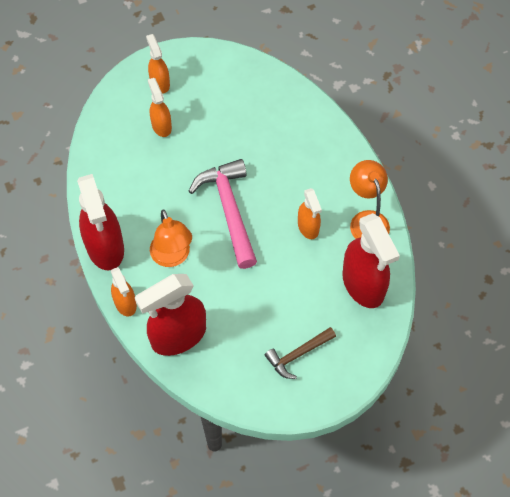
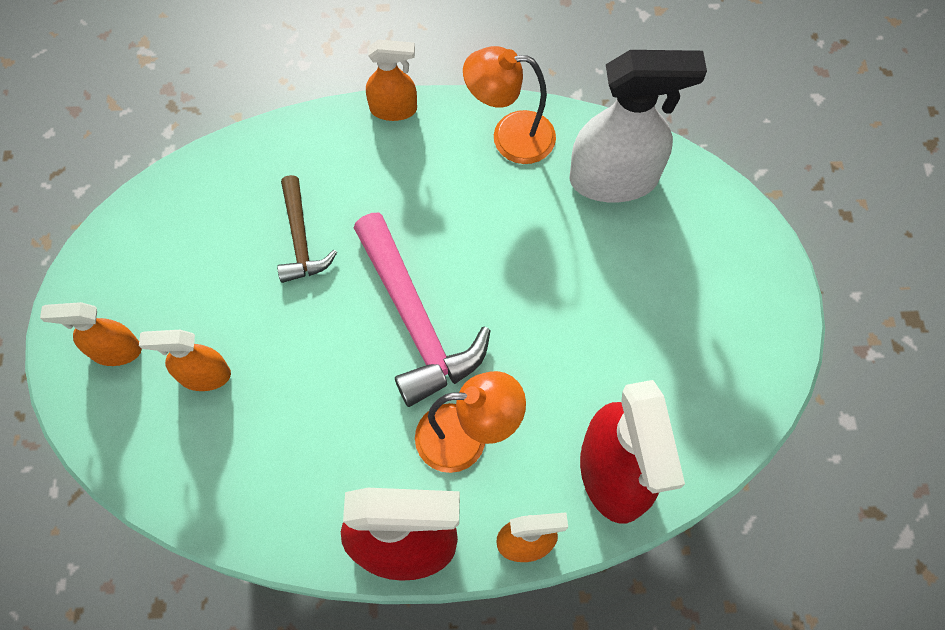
camera: 70 degrees left, 5 degrees up
(229, 210) = (415, 320): pink hammer -> pink hammer turned 120 degrees counterclockwise
(298, 354) = (699, 306): brown hammer -> brown hammer (300, 239)
(308, 227) = (491, 218): orange spray bottle -> orange spray bottle (394, 109)
(363, 285) = (614, 179): red spray bottle -> white spray bottle

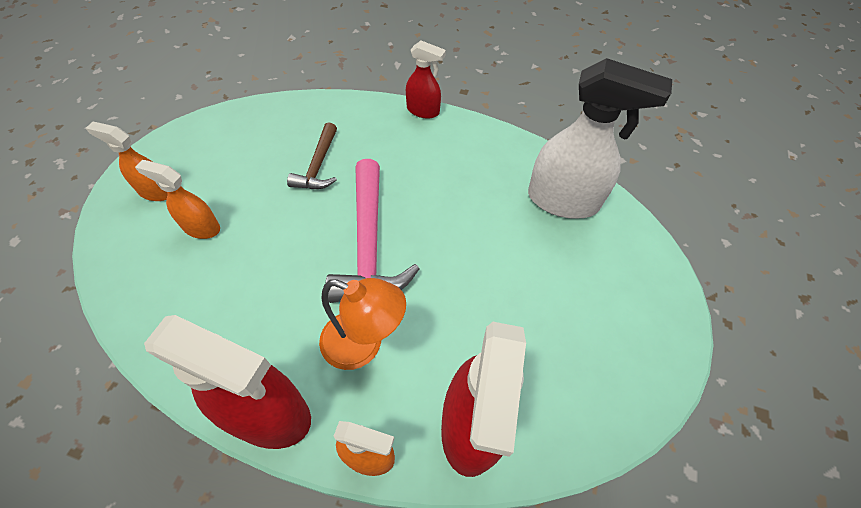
camera: 20 degrees right, 10 degrees down
(394, 109) = (423, 111): orange spray bottle -> red spray bottle
(510, 136) = (496, 150): orange lamp -> none

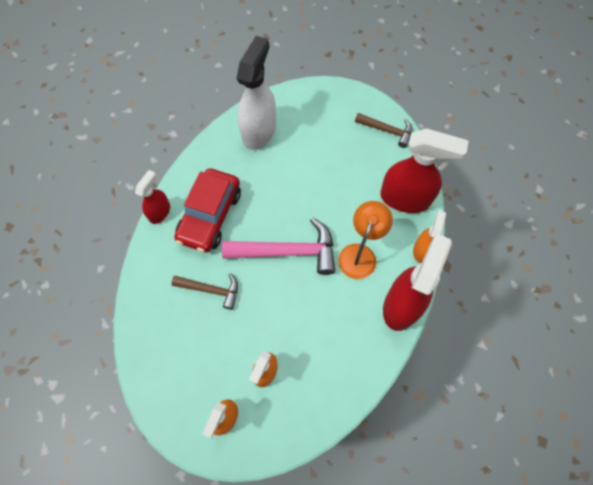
camera: 85 degrees left, 10 degrees up
(421, 157) = (210, 216): none -> red car
(614, 394) = (387, 131): none -> brown hammer

